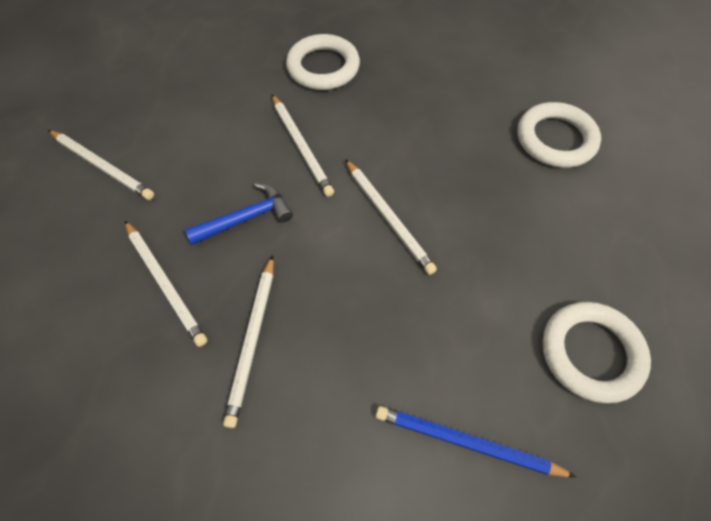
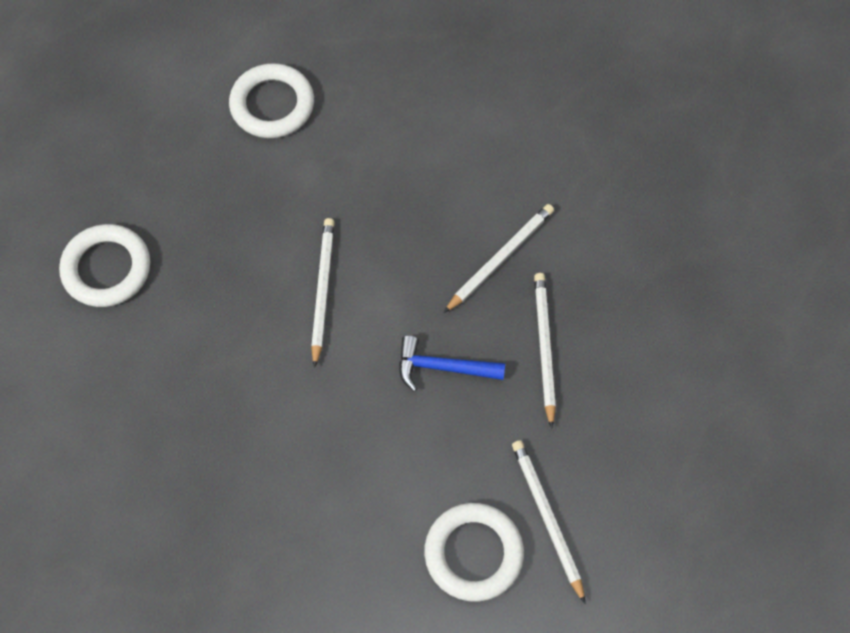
camera: 145 degrees left, 5 degrees up
(301, 146) = (341, 415): white pencil -> none
(323, 67) = (241, 511): white ring -> white ring (473, 553)
(467, 443) = (403, 110): blue pencil -> none

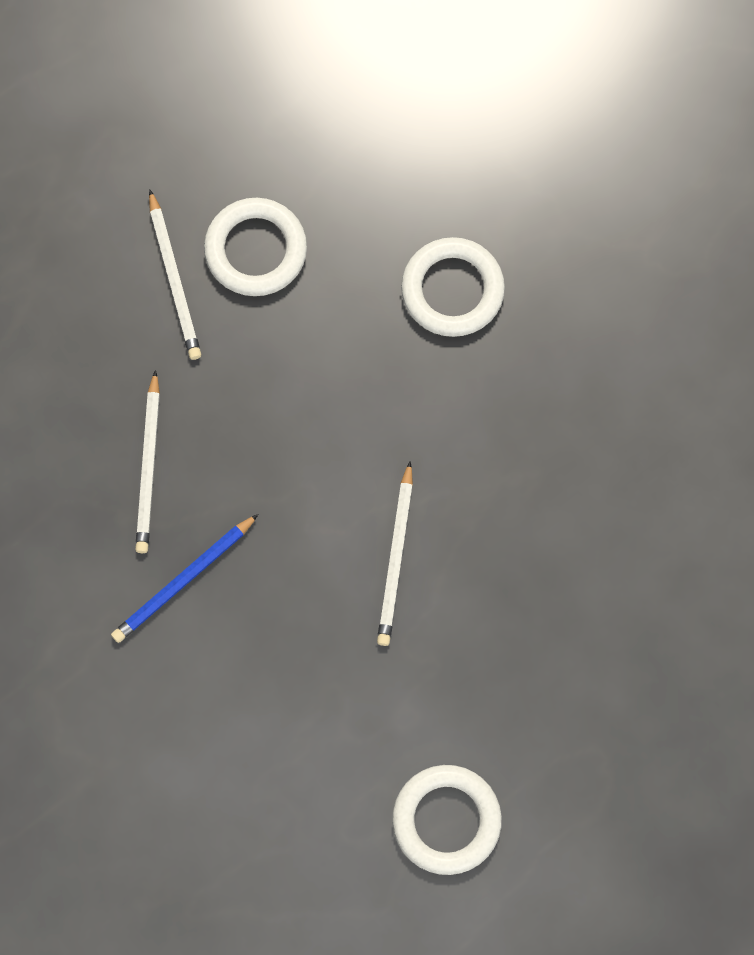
camera: 175 degrees left, 10 degrees up
(107, 269) = (649, 607): white ring -> white ring (452, 290)
(443, 367) = (266, 452): blue hammer -> none
(500, 258) = (184, 580): white pencil -> blue pencil

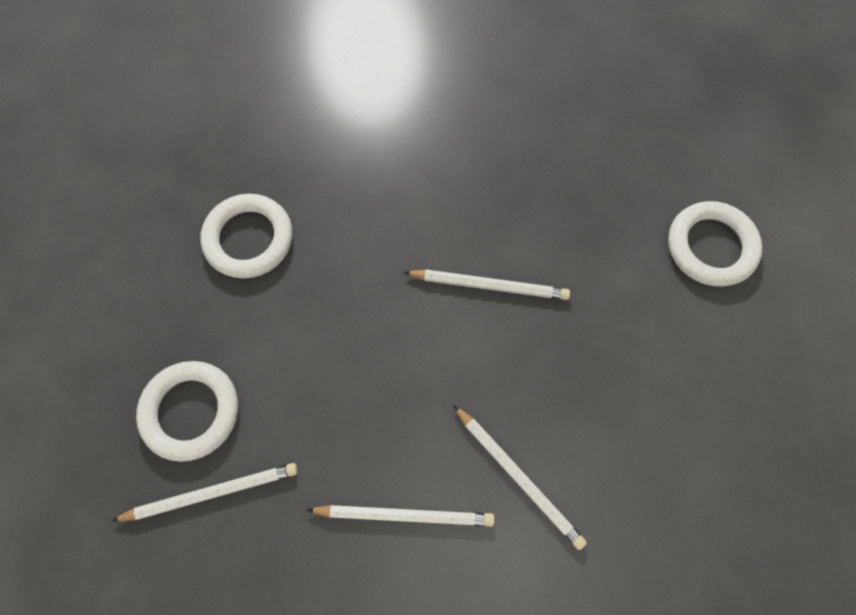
camera: 90 degrees left, 5 degrees down
(184, 580) = (518, 476): blue pencil -> white pencil

